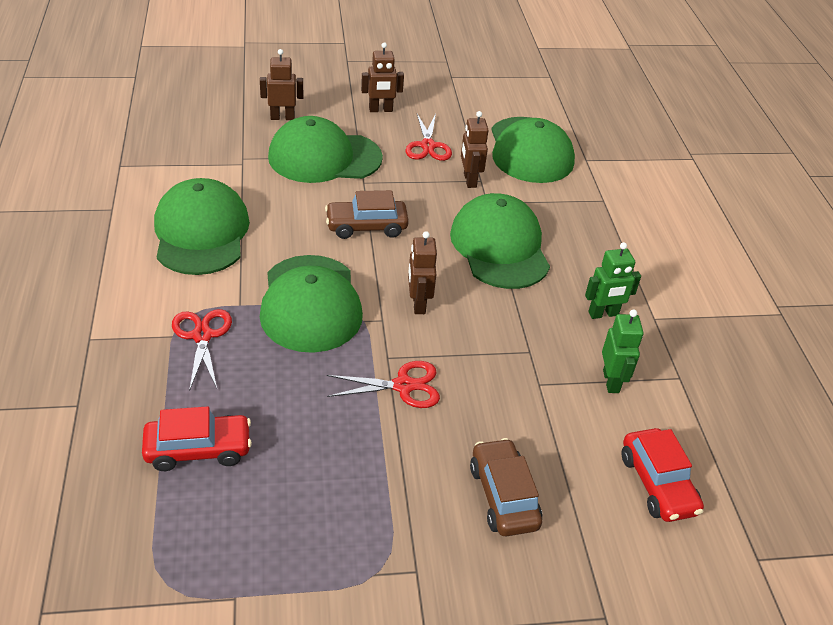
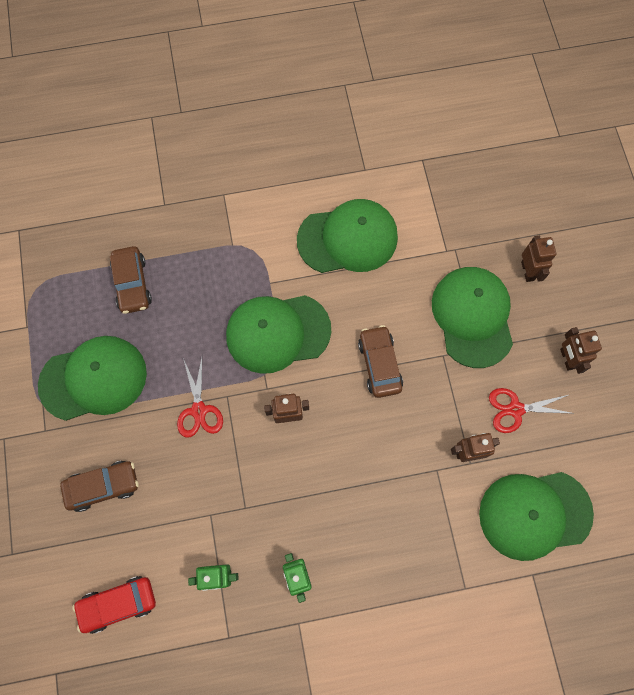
camera: 90 degrees right, 30 degrees up
(198, 449) = (132, 284): red car -> brown car
(202, 336) = (234, 264): red scissors -> none
(499, 247) = (373, 482): green cap -> green cap (93, 379)

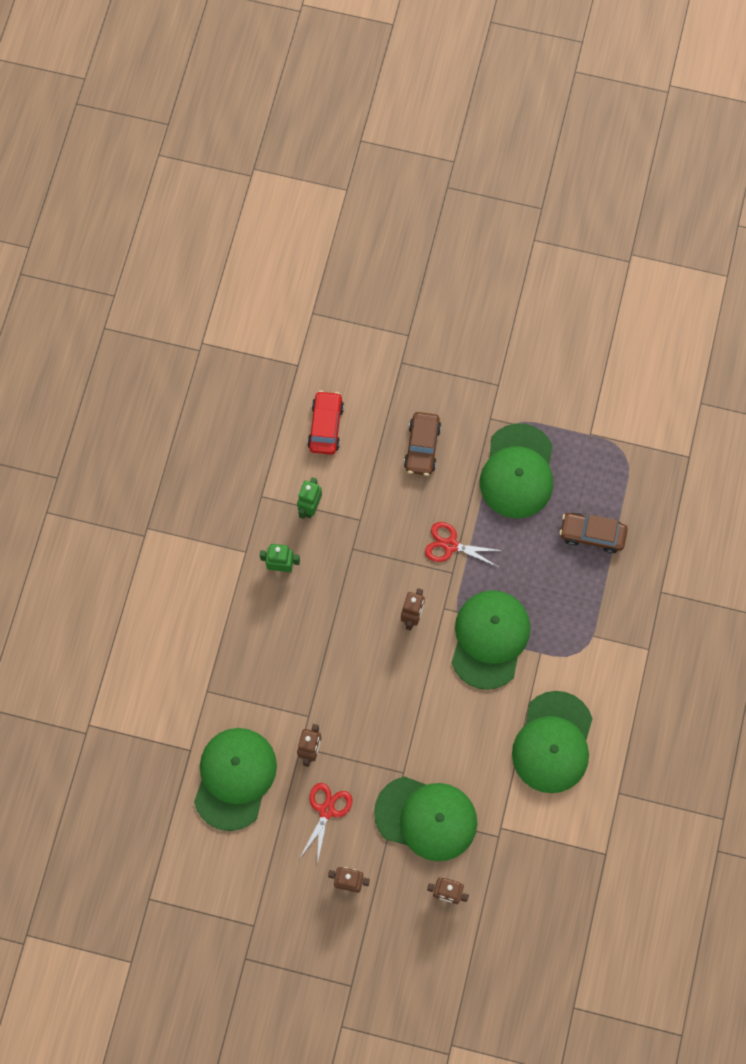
camera: 115 degrees right, 0 degrees up
(379, 364) = (421, 713): brown car -> none

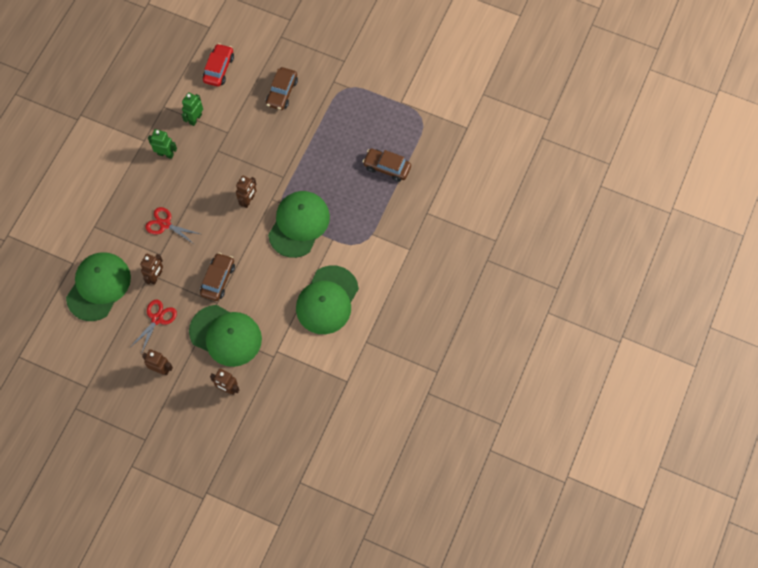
camera: 10 degrees right, 5 degrees down
(397, 739) = (218, 279): none -> brown car
(450, 545) = (286, 159): red scissors -> red scissors (165, 224)
(517, 471) = (344, 118): green cap -> none

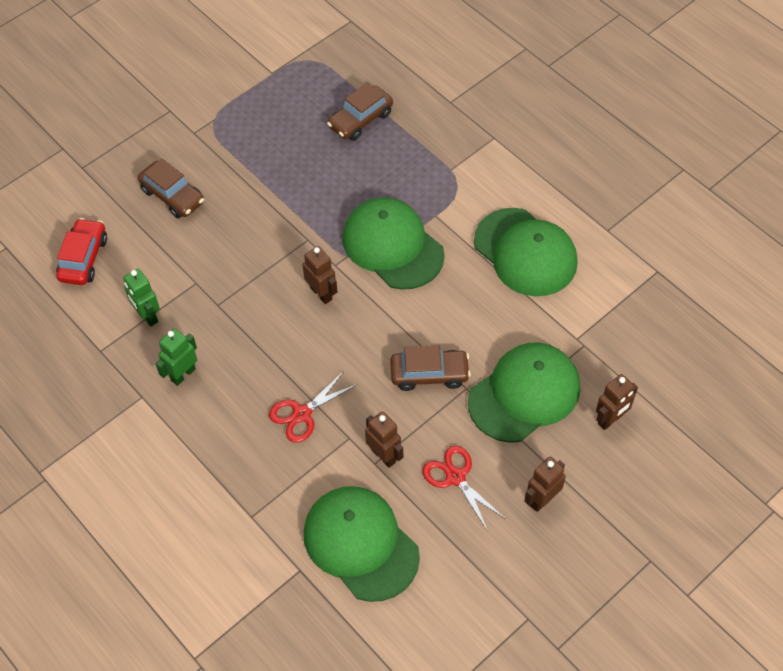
camera: 65 degrees left, 10 degrees down
(218, 279) = (429, 374): brown car -> brown car turned 135 degrees clockwise
(219, 69) = (83, 258): red car -> red car turned 60 degrees clockwise

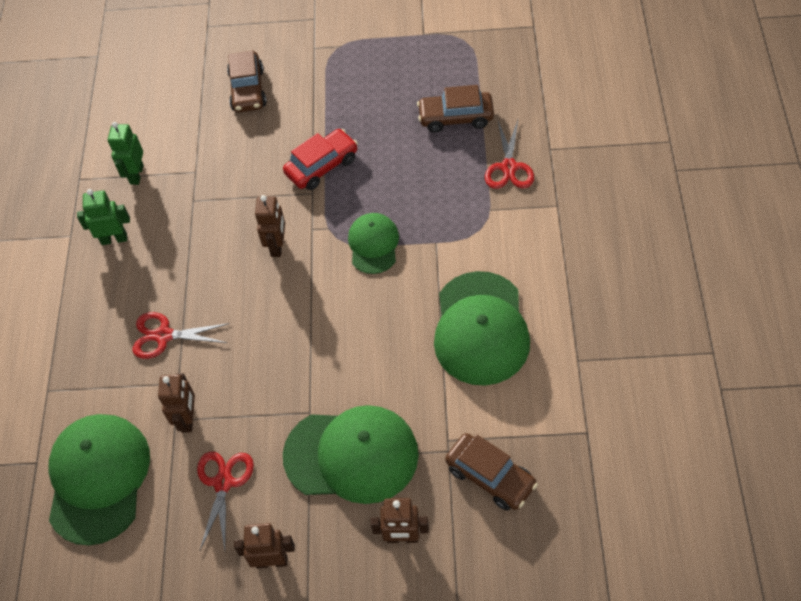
camera: 45 degrees right, 0 degrees up
(83, 258) = (138, 99): red car -> red car (322, 166)
(392, 246) = (373, 244): green cap -> green cap, size x0.57
(429, 374) = (292, 377): brown car -> brown car (490, 476)
(434, 132) = (509, 167): none -> red scissors

